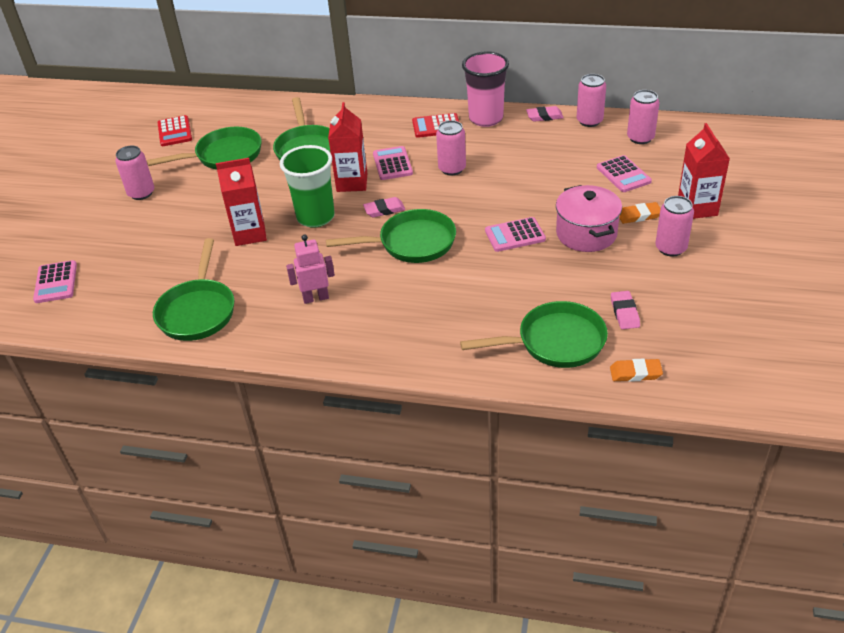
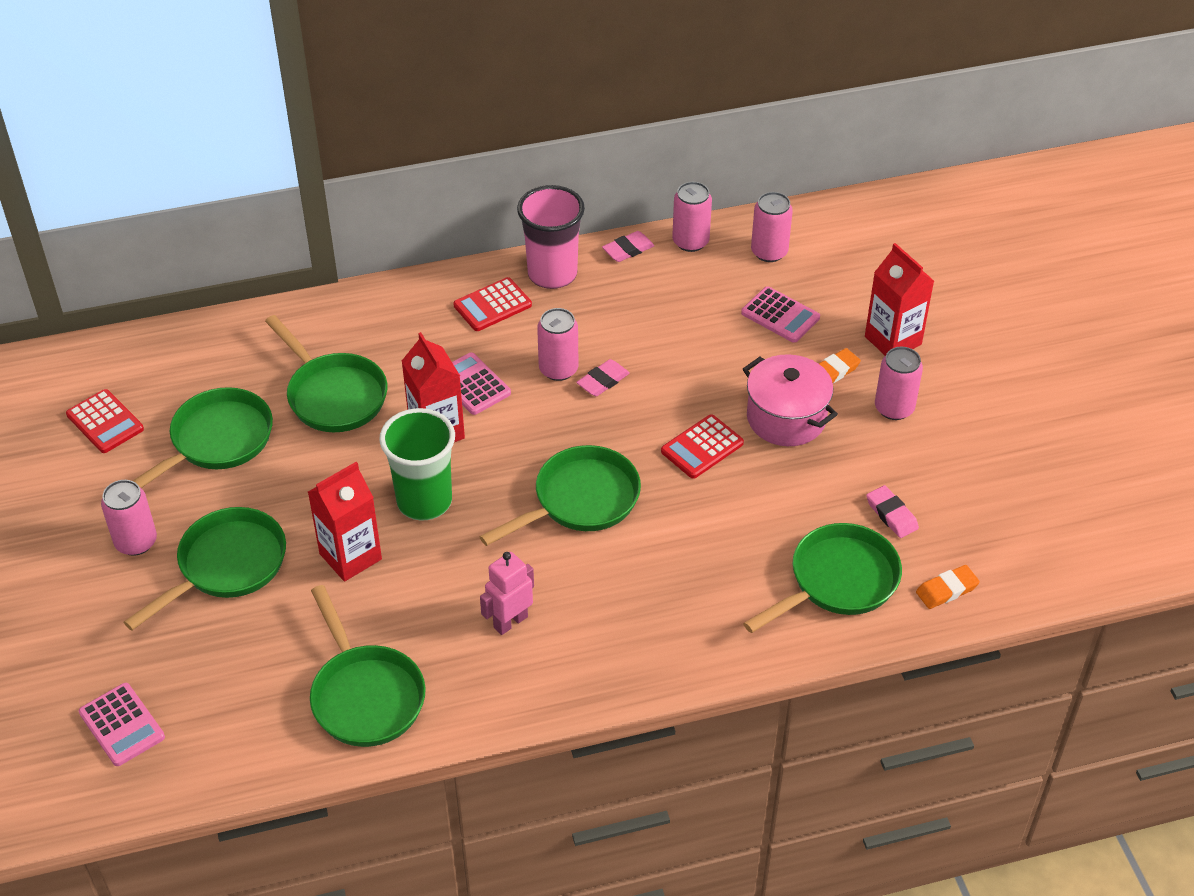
camera: 30 degrees left, 5 degrees up
(178, 219) = (227, 566): none -> green pan
(384, 210) = (510, 461): pink eraser -> pink eraser (603, 381)
(515, 235) = (702, 447): pink calculator -> red calculator

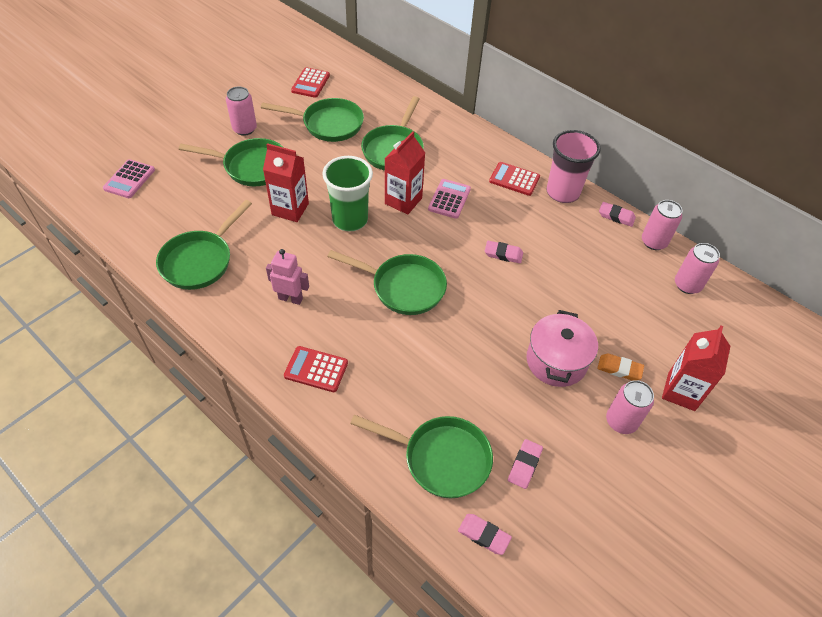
camera: 55 degrees right, 5 degrees up
(558, 369) = (494, 230): pink can -> none
(702, 447) = (493, 327): red calculator -> red calculator (316, 369)
(780, 315) = (639, 316): pink calculator -> none
(946, 590) = (484, 535): orange eraser -> pink eraser

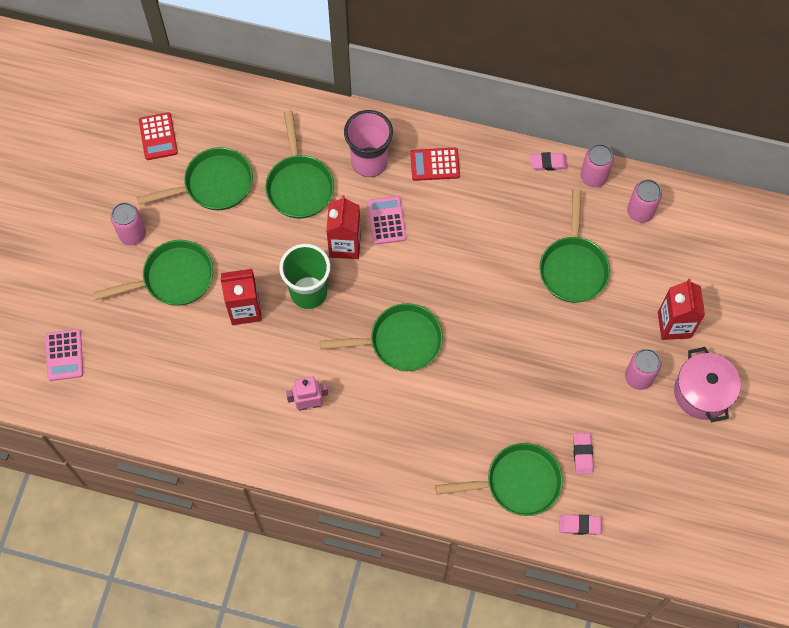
camera: 25 degrees left, 15 degrees up
(200, 261) = (201, 408): green pan -> green pan (573, 267)
(316, 369) = (374, 459): red calculator -> none
(503, 254) = (468, 259): pink eraser -> none
(556, 361) = (564, 348): pink pot -> pink pot (702, 393)
(562, 192) = (487, 158): pink cup -> pink cup (369, 162)
(619, 369) = (618, 329): orange eraser -> none

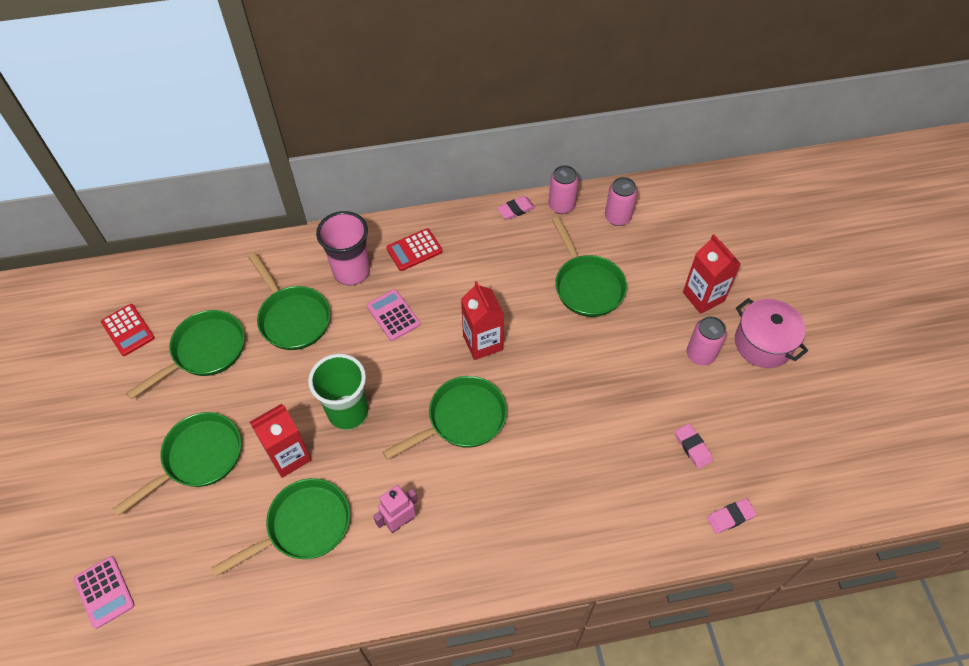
camera: 25 degrees left, 10 degrees down
(132, 234) = (136, 433): pink can -> none
(345, 245) = (363, 353): red carton -> red carton (482, 343)
(517, 483) = (648, 504): green pan -> green pan (304, 526)

